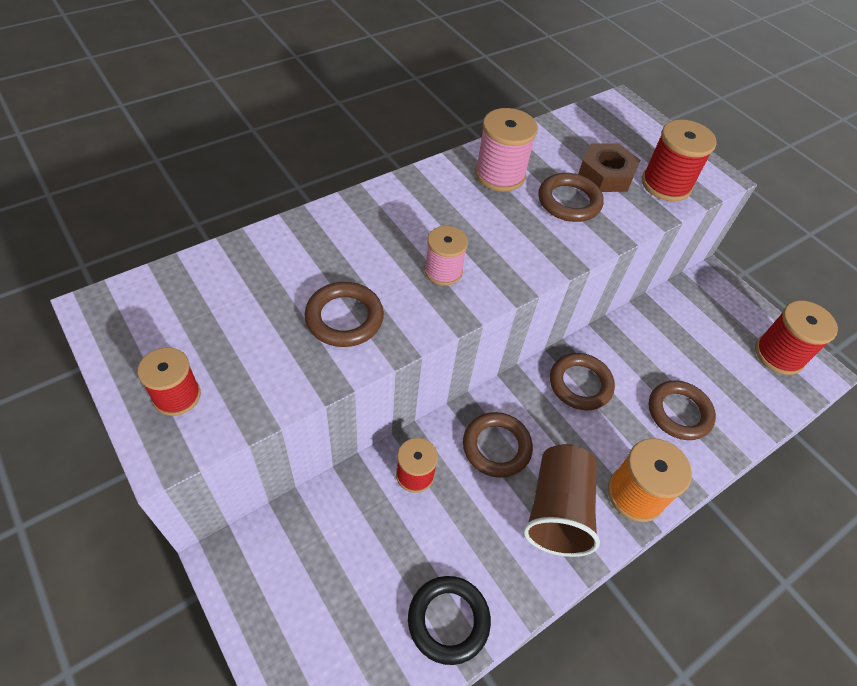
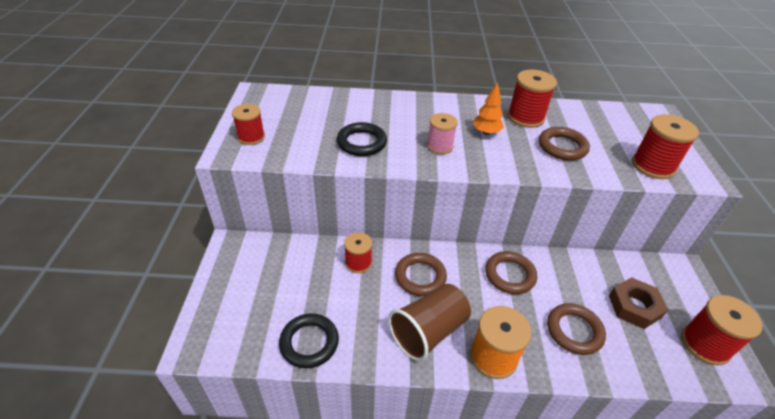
camera: 40 degrees right, 10 degrees down
(344, 318) = (361, 143): brown ring -> black ring
(476, 221) = (486, 132): none -> orange tree
(500, 175) = (525, 117): pink spool -> red spool
(606, 174) = (607, 144): brown nut -> brown nut (634, 307)

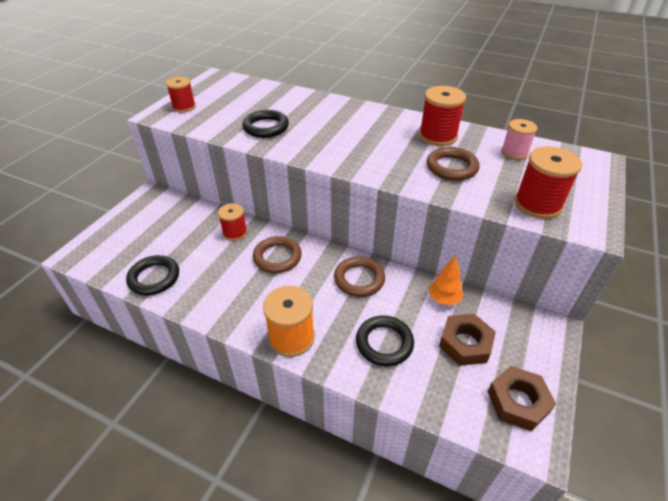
camera: 25 degrees right, 0 degrees up
(428, 331) = (252, 300): brown cup -> none
(440, 146) = (331, 143): pink spool -> pink spool (514, 153)
(486, 132) = (385, 141): orange tree -> orange tree (444, 299)
(574, 331) = (384, 343): brown ring -> black ring
(705, 344) = (518, 402): red spool -> brown nut

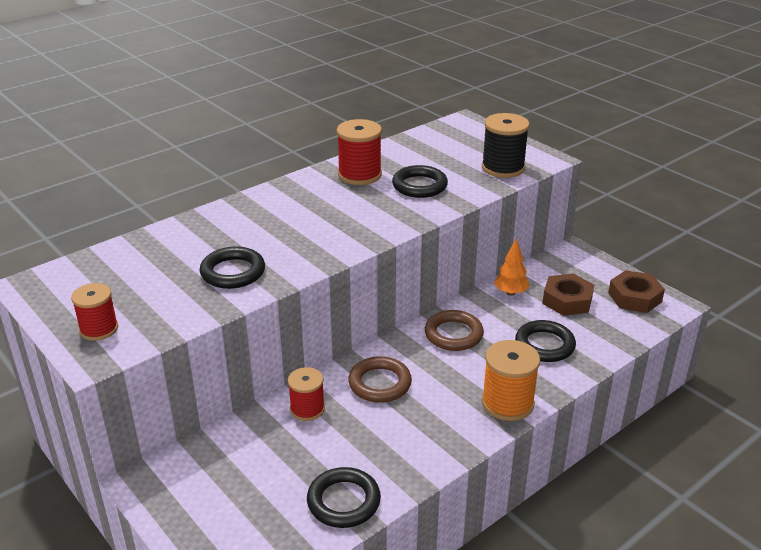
camera: 65 degrees left, 10 degrees down
(451, 167) = (419, 186): brown ring -> black ring
(514, 153) = (422, 150): pink spool -> none
(537, 204) = (503, 168): red spool -> black spool

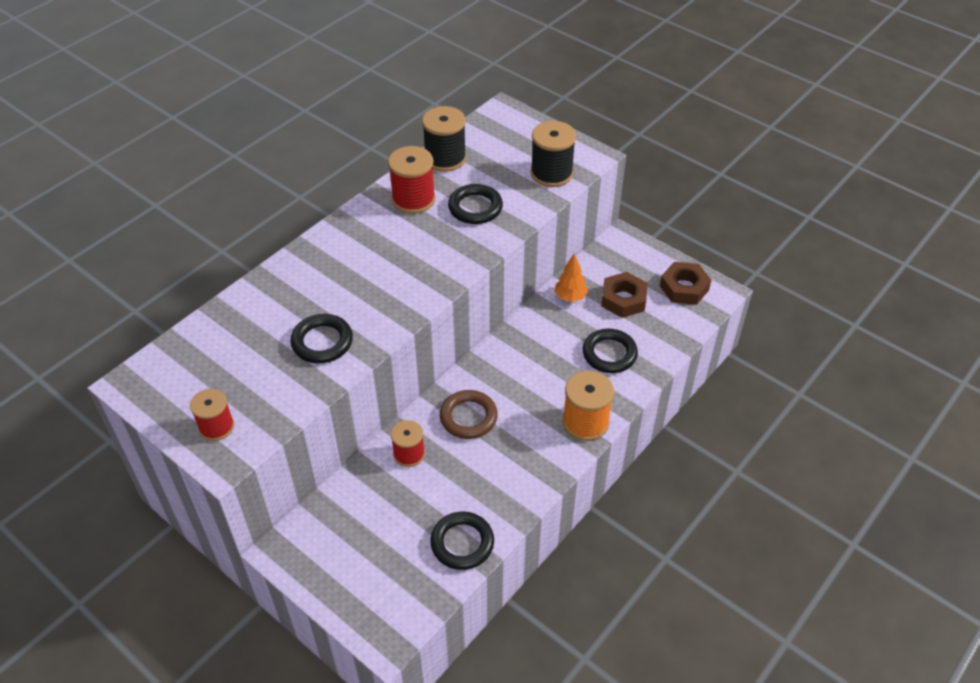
camera: 10 degrees left, 15 degrees up
(399, 149) = (445, 158): none -> black spool
(453, 334) = (525, 353): brown ring -> none

